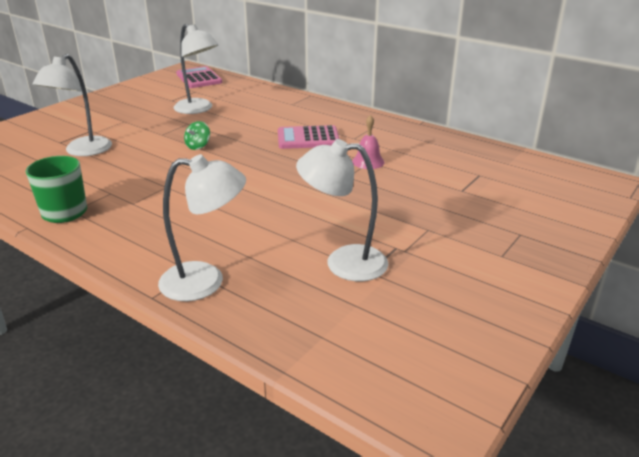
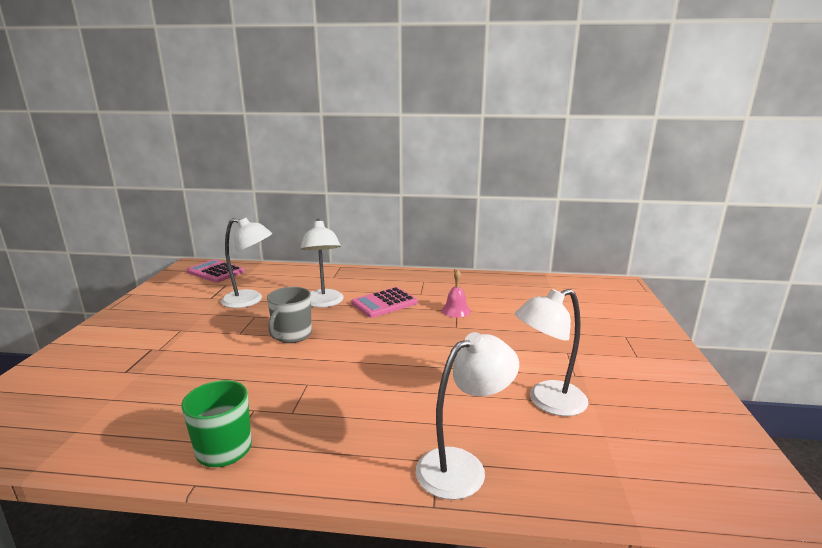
camera: 30 degrees left, 10 degrees down
(83, 151) = (167, 374): white lamp -> white lamp (324, 303)
(198, 146) = (292, 335): green spinning top -> grey mug

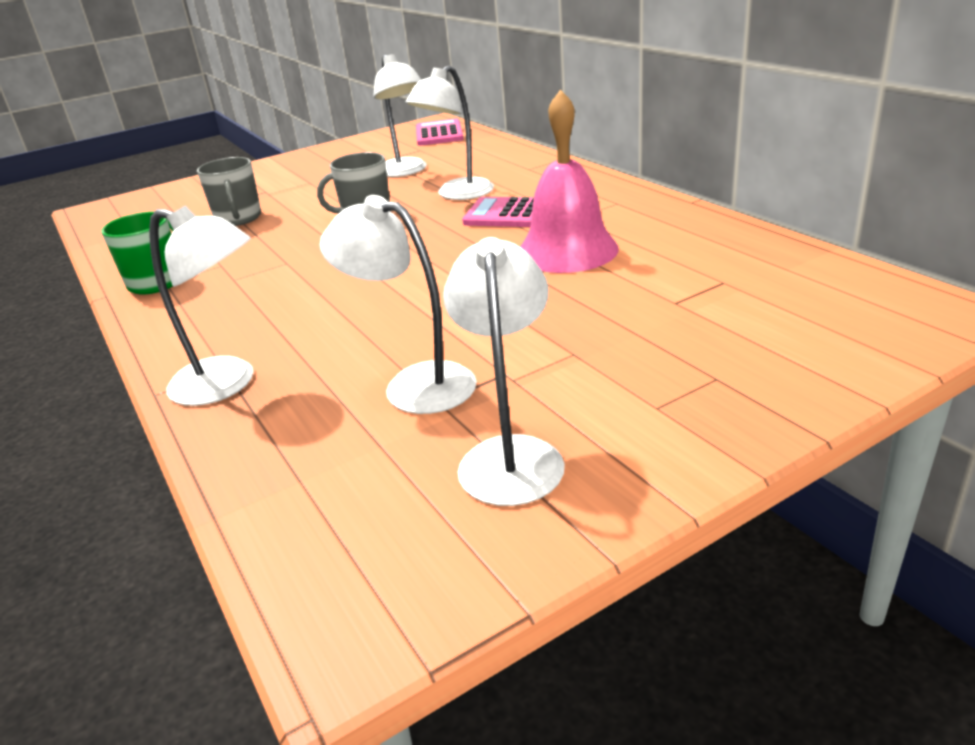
camera: 55 degrees right, 10 degrees up
(179, 375) = (238, 219): none -> grey mug
(456, 310) = (567, 250): pink bell -> pink bell, size x2.10
(647, 403) = (510, 455): none -> white lamp

